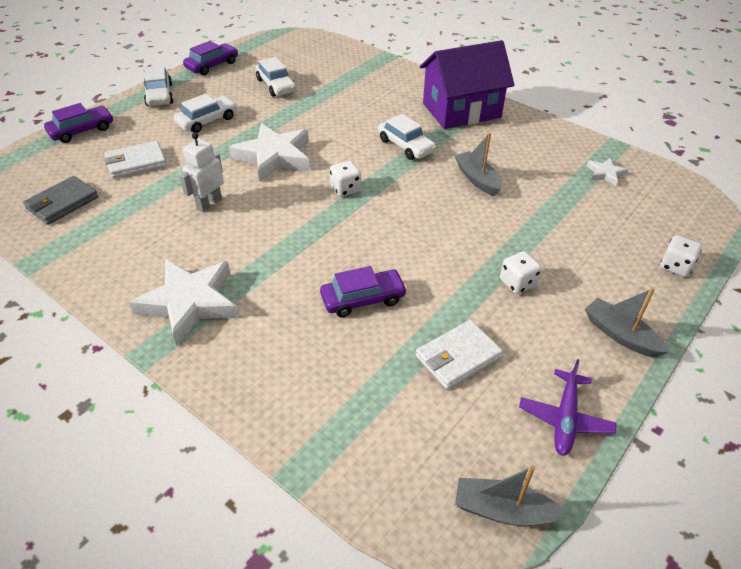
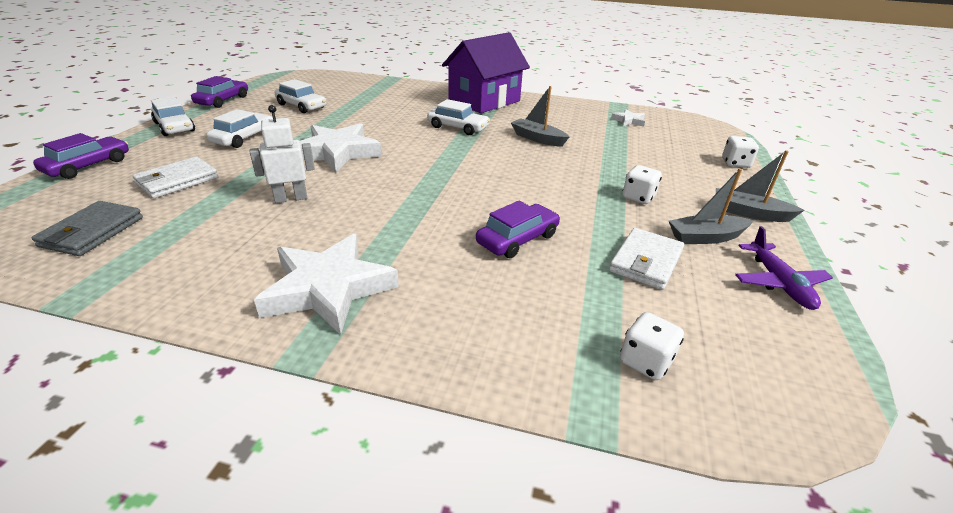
camera: 25 degrees left, 10 degrees down
(209, 203) = (291, 198): white robot -> white robot turned 60 degrees clockwise
(345, 189) = (428, 163): white dice -> white dice (645, 361)
(503, 510) = (817, 377): grey boat -> grey boat (706, 237)

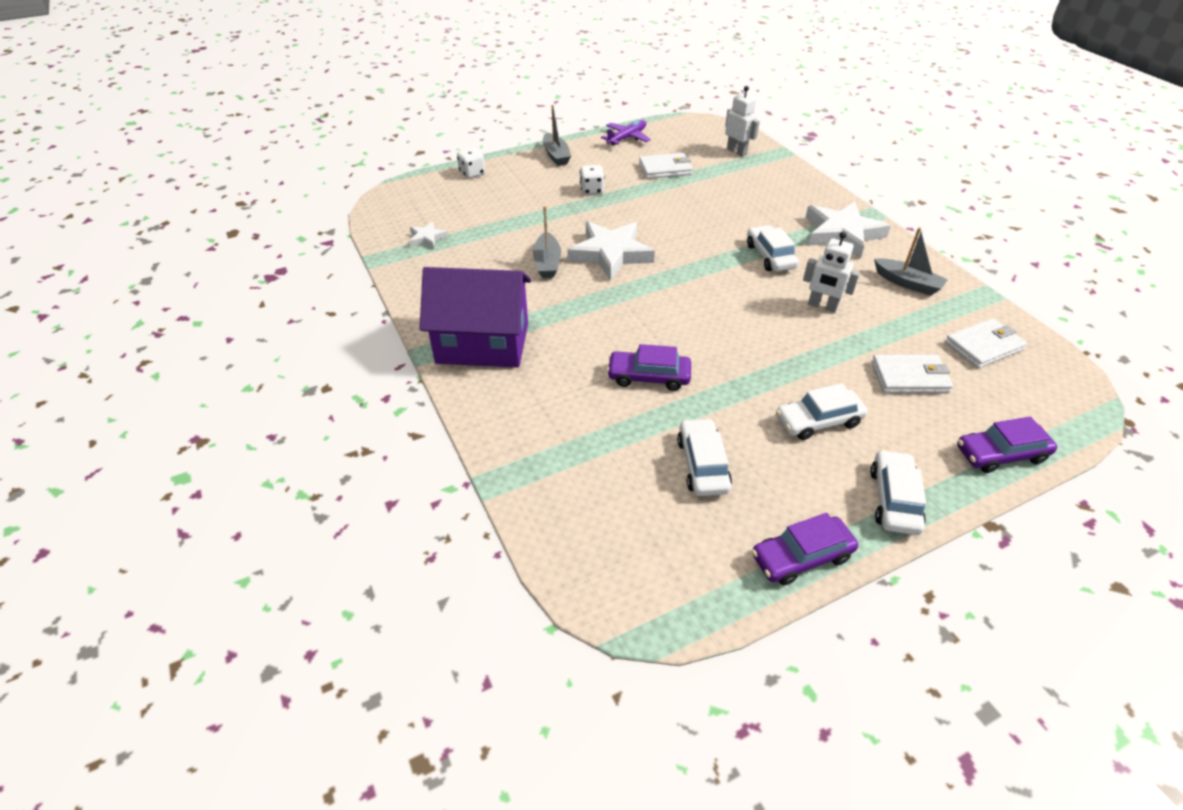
camera: 130 degrees left, 10 degrees up
(92, 232) = (983, 346): grey wallet -> white wallet
(337, 152) = (741, 341): white star -> white star (611, 254)
(458, 127) = (587, 315): white car -> white car (770, 256)
(517, 239) = (709, 207): purple car -> purple car (649, 376)
(645, 361) = (737, 151): white dice -> white robot
(706, 237) = (610, 161): grey boat -> grey boat (907, 283)

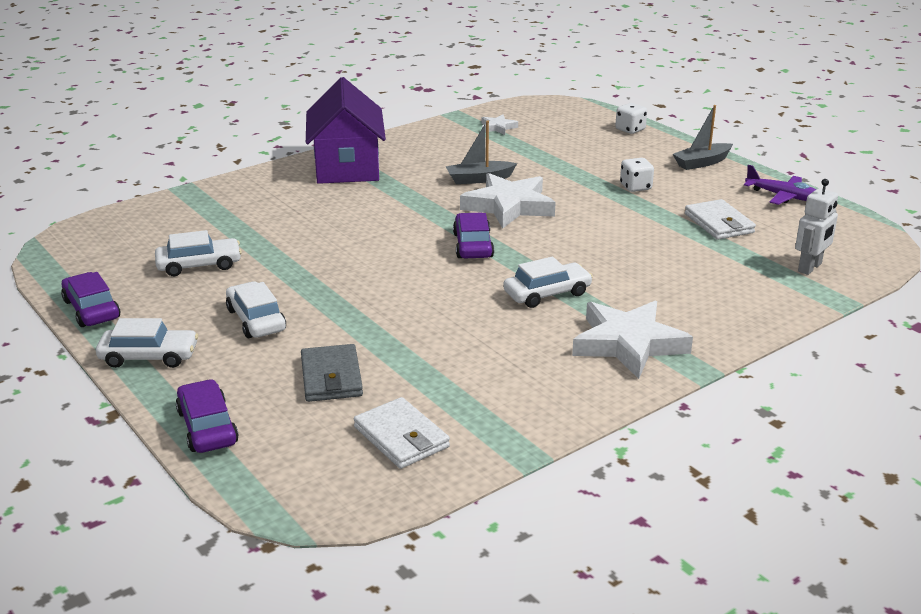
camera: 80 degrees right, 15 degrees down
(649, 376) = (312, 236): purple car -> purple car (473, 245)
(822, 306) = (453, 326): white robot -> none
(907, 283) = (527, 388): grey boat -> none
(909, 377) = (331, 377): white wallet -> grey wallet

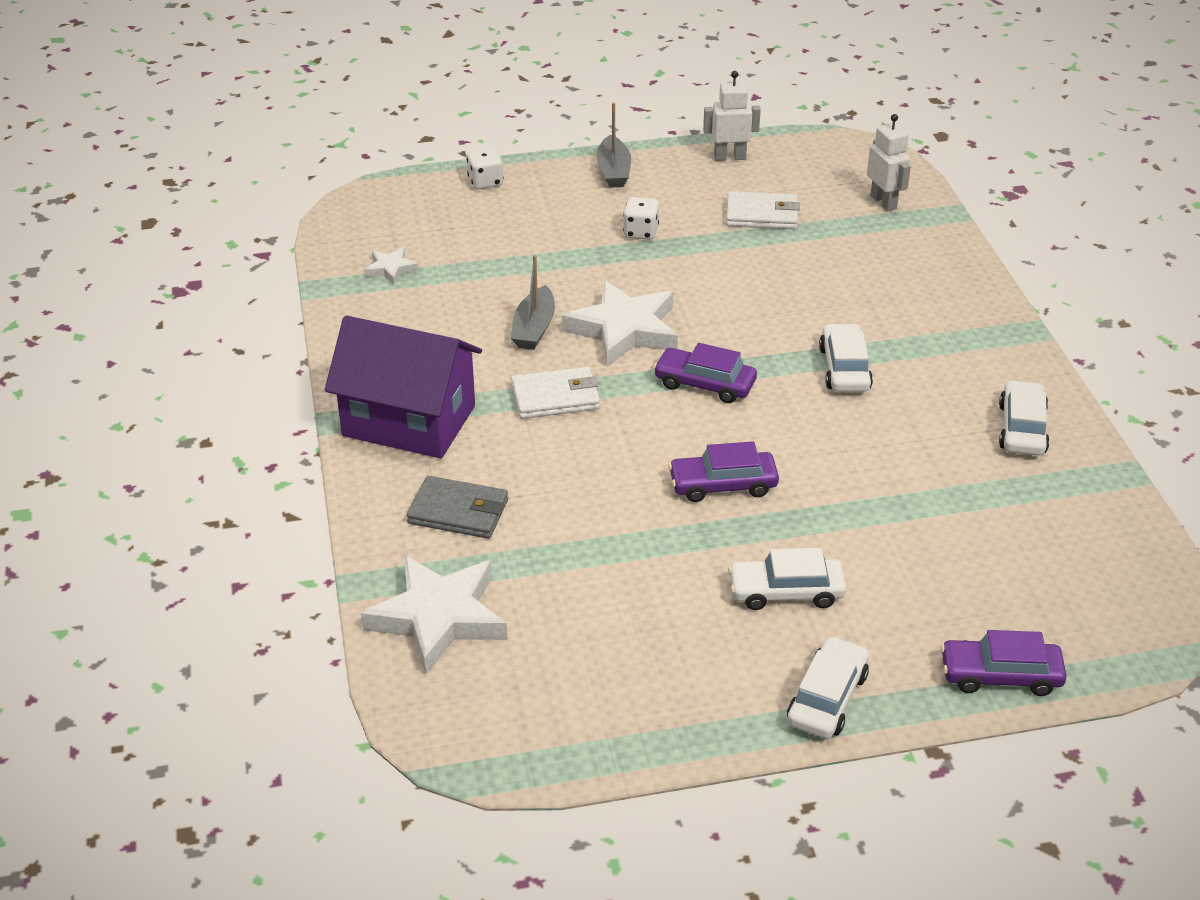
camera: 65 degrees left, 10 degrees up
(92, 309) = (677, 734): purple car -> purple car (723, 485)
(199, 265) = (613, 614): white car -> white car (1022, 429)
(331, 377) = (940, 562): grey wallet -> grey wallet (458, 512)
(401, 437) = (1071, 541): white wallet -> white wallet (555, 397)
(628, 344) = (968, 353): white star -> white star (438, 617)
(783, 196) = (729, 157): purple plane -> white robot

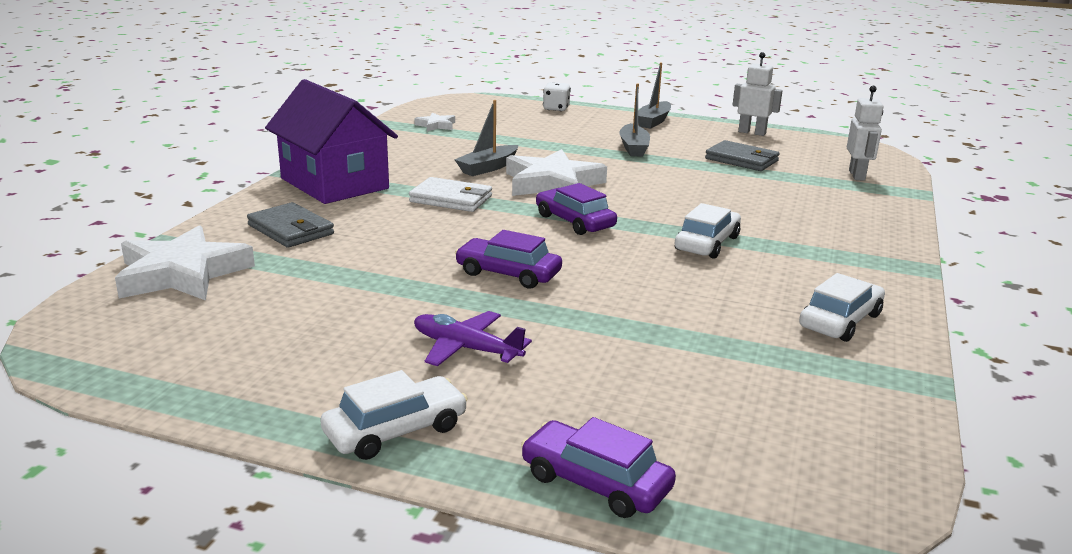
camera: 30 degrees right, 15 degrees down
(641, 232) = (633, 147): white dice -> grey boat
(762, 215) = (741, 160): white wallet -> grey wallet
(786, 592) = (466, 349): white car -> purple plane

